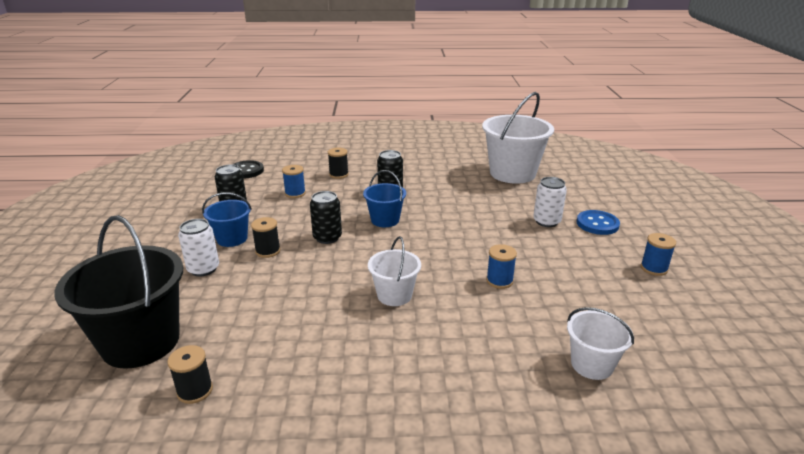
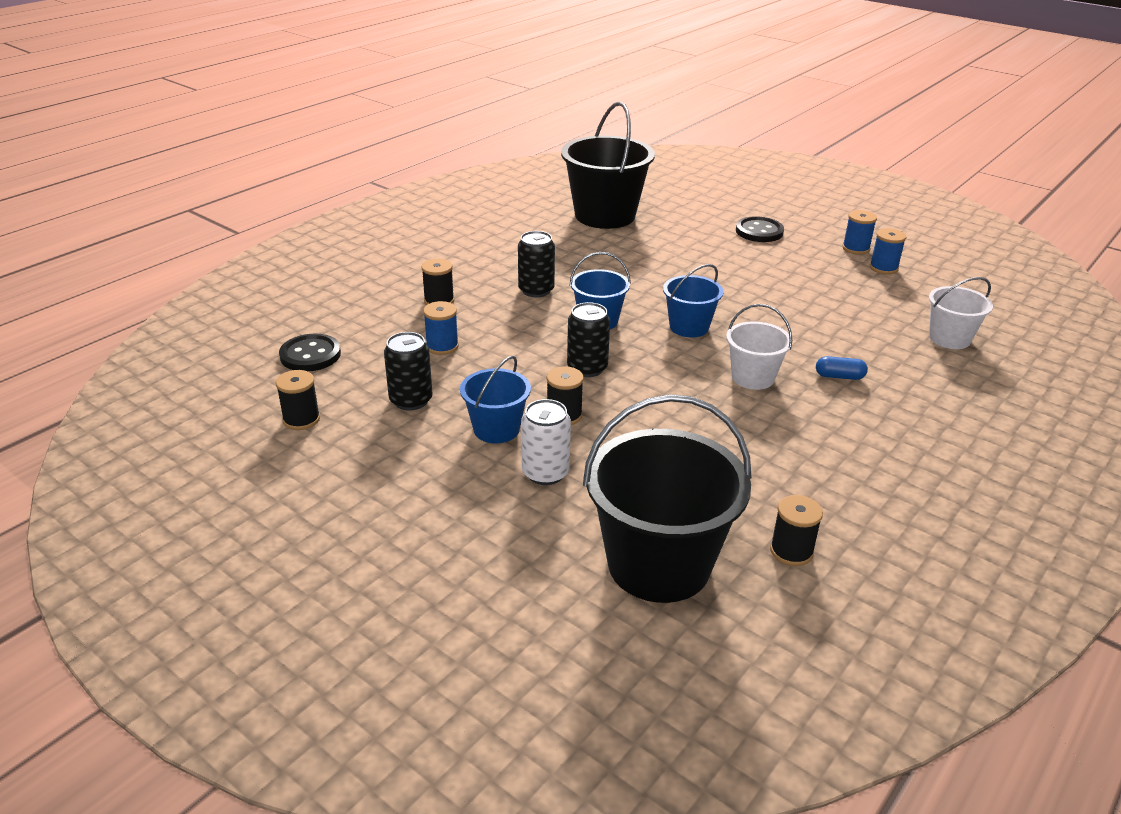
camera: 50 degrees left, 5 degrees up
(188, 192) = (301, 419): none -> black spool
(423, 249) = (689, 327): none -> blue bucket
(447, 330) = (839, 376): none -> blue capsule
(499, 281) = (793, 318): blue spool -> blue spool (883, 268)
(512, 173) = (605, 215): white bucket -> black bucket
(546, 221) = (723, 249): white can -> none
(597, 224) = (759, 231): blue button -> black button

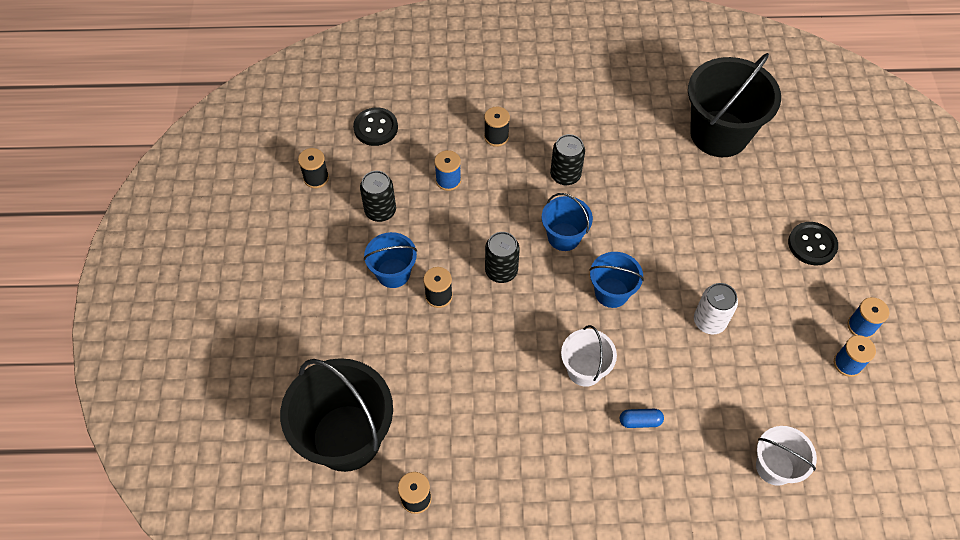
camera: 50 degrees right, 25 degrees up
(545, 473) = (376, 327): white can -> white can (709, 321)
(839, 376) = (640, 421): blue capsule -> blue capsule turned 60 degrees counterclockwise

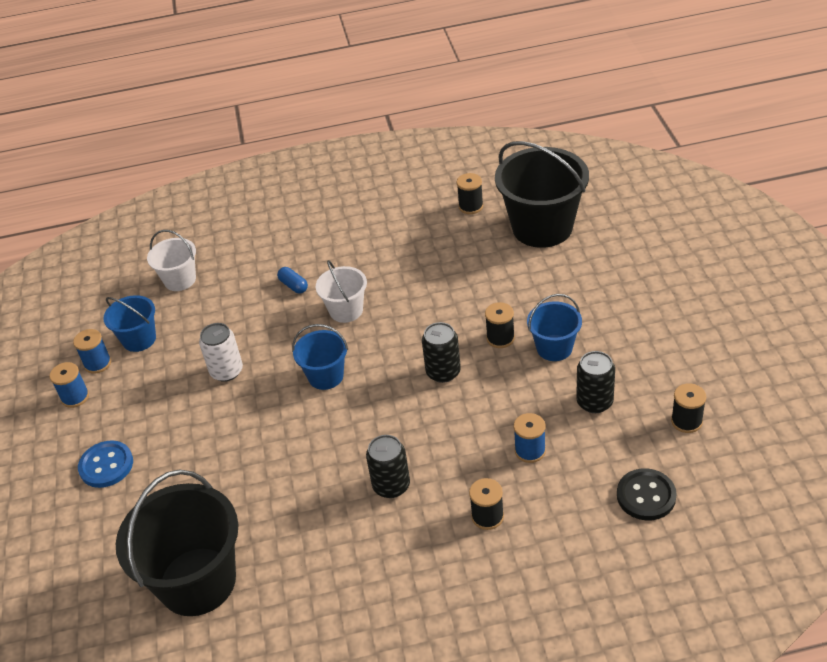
camera: 175 degrees right, 15 degrees down
(564, 237) = (382, 418): blue bucket -> blue bucket (139, 339)
(640, 421) = (293, 286): blue capsule -> blue capsule turned 60 degrees clockwise
(812, 244) = (106, 465): black button -> blue button

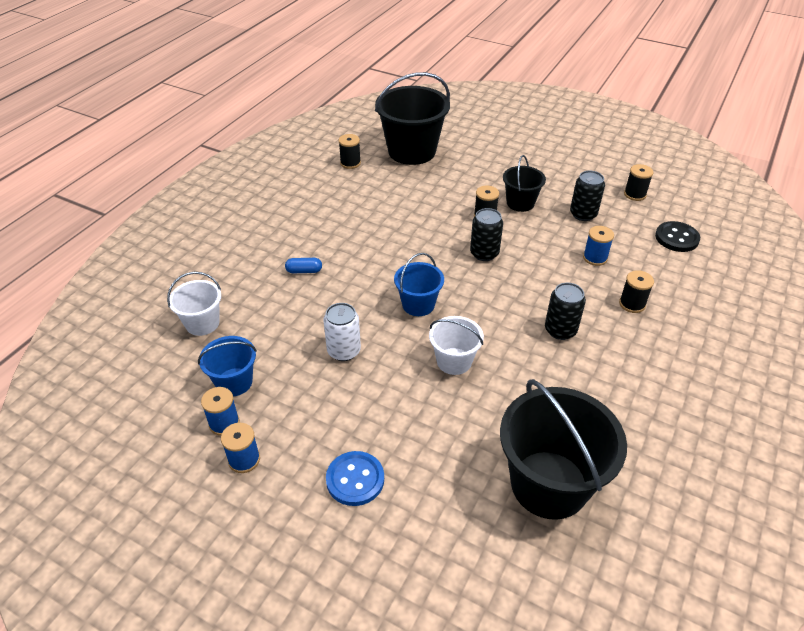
camera: 55 degrees left, 0 degrees up
(346, 310) = (367, 261): white bucket -> white bucket (454, 361)
(554, 348) = (520, 203): blue bucket -> black bucket

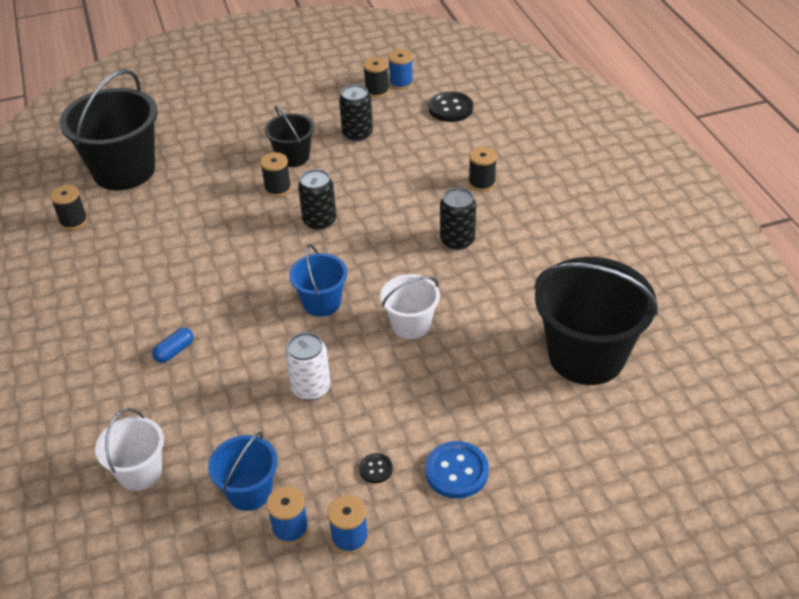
camera: 45 degrees left, 0 degrees up
(312, 432) = (375, 469): none -> black button
(595, 258) = (411, 165): blue spool -> blue spool (401, 83)

